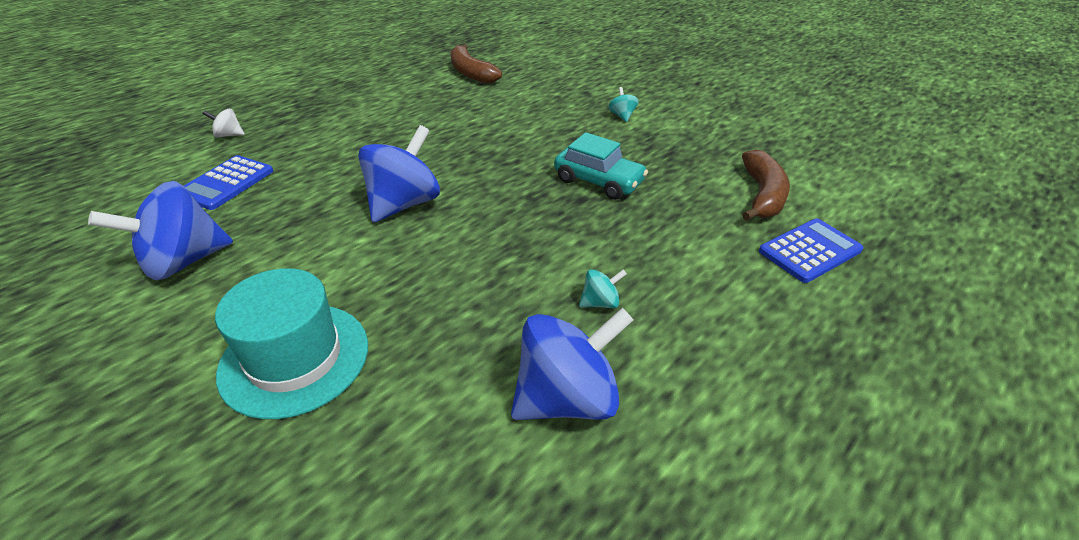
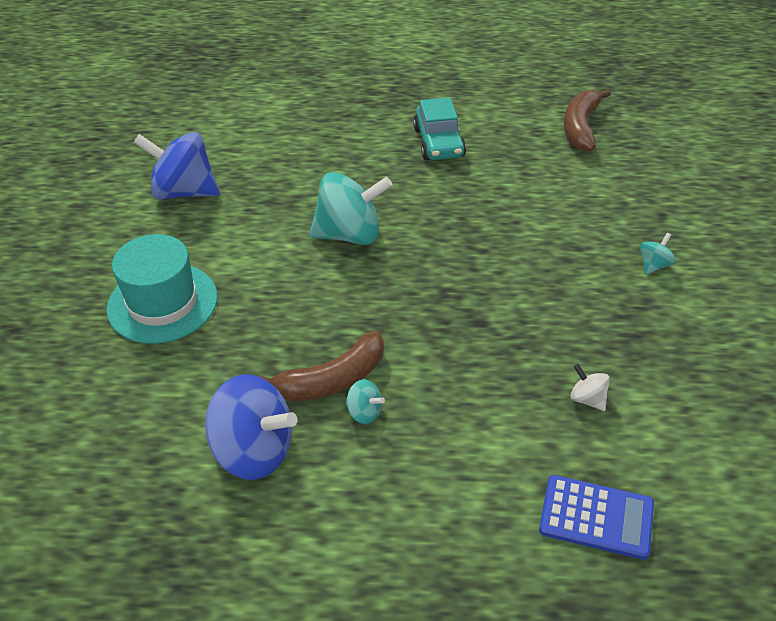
camera: 50 degrees right, 5 degrees up
(226, 183) = (268, 141): blue calculator -> none
(229, 135) = (316, 94): white spinning top -> white spinning top (587, 399)
(404, 204) = (350, 234): blue spinning top -> turquoise spinning top
(598, 181) = (520, 317): turquoise car -> turquoise car (439, 142)
(762, 195) = (649, 440): brown banana -> brown banana (332, 380)

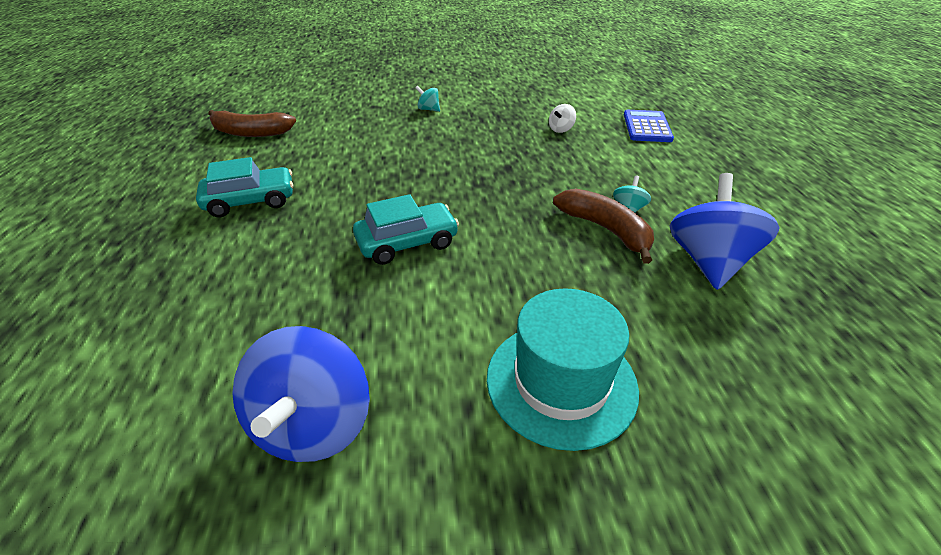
camera: 100 degrees left, 5 degrees down
(350, 234) = (407, 243): turquoise spinning top -> turquoise car

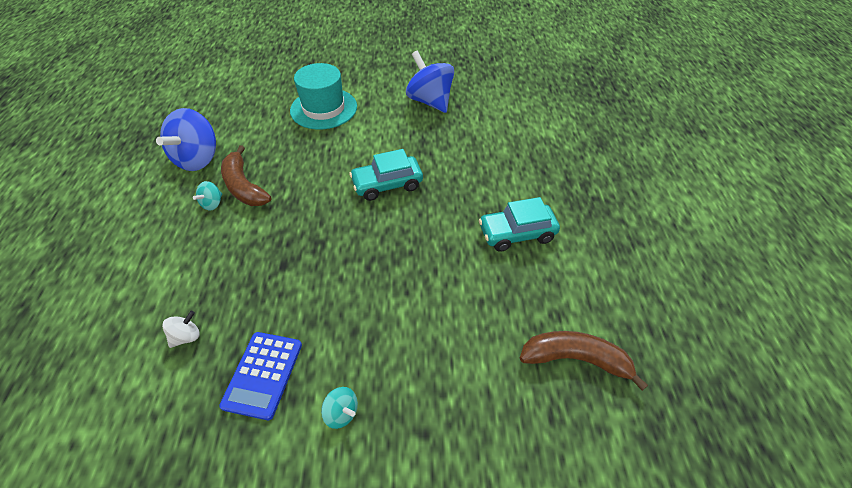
camera: 175 degrees left, 10 degrees up
(314, 424) = (430, 101): blue spinning top -> blue spinning top turned 45 degrees counterclockwise
(647, 127) = (78, 334): blue calculator -> blue calculator (263, 374)

